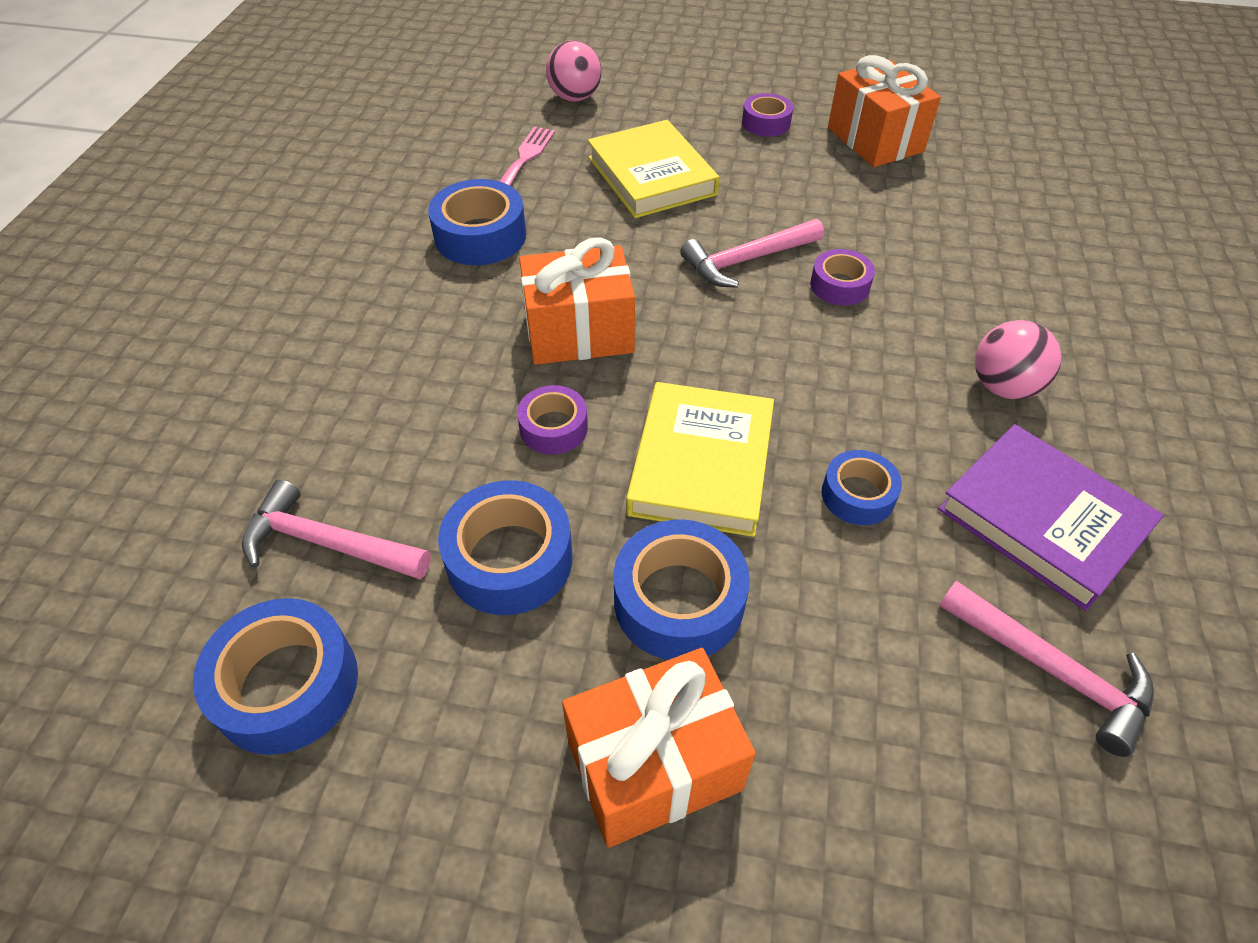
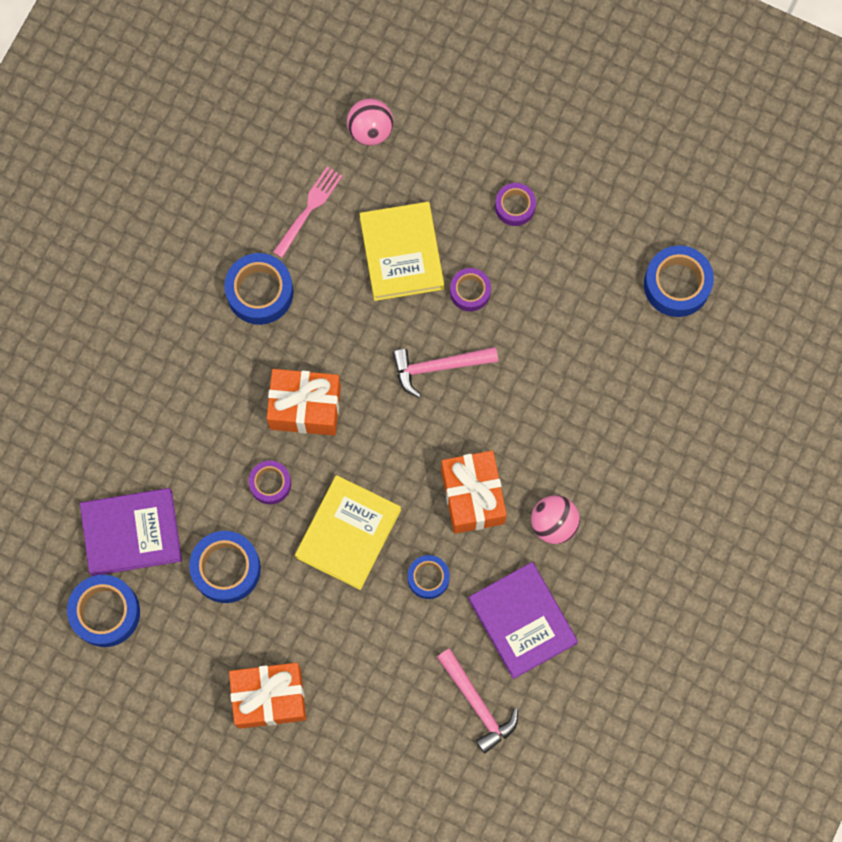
camera: 15 degrees right, 25 degrees up
(328, 543) = (132, 533): pink hammer -> purple book
(678, 601) = (307, 617): blue tape -> blue tape (677, 284)
(839, 285) = (492, 408): purple tape -> purple tape (470, 291)
(875, 140) = (593, 251): orange gift -> orange gift (473, 496)

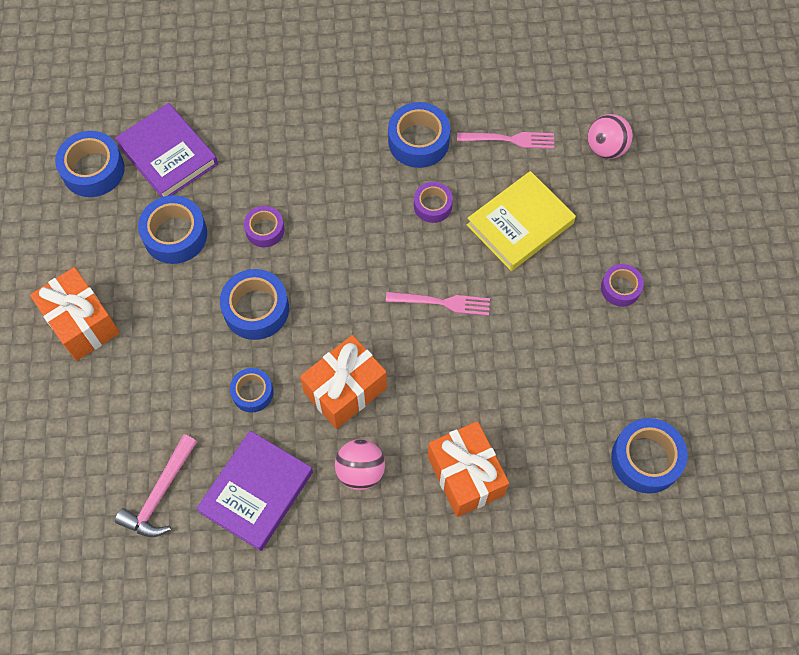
camera: 60 degrees right, 10 degrees down
(305, 407) = (344, 222): orange gift -> orange gift (465, 475)
(348, 533) = (256, 309): yellow book -> blue tape
(438, 366) = (442, 302): pink hammer -> pink fork
(470, 291) = (523, 292): purple tape -> purple tape (432, 205)

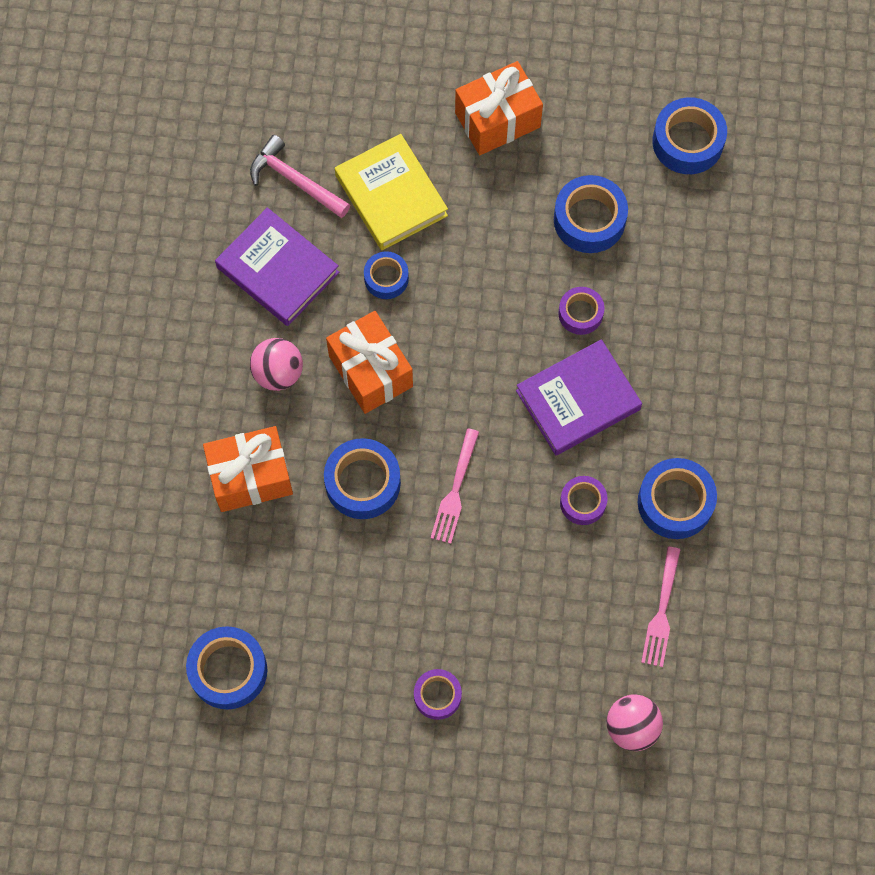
camera: 100 degrees right, 5 degrees up
(168, 155) = (696, 221): purple book -> purple book (578, 400)
(256, 309) = (483, 293): blue tape -> blue tape (362, 482)
(520, 224) = (541, 598): yellow book -> yellow book (391, 195)

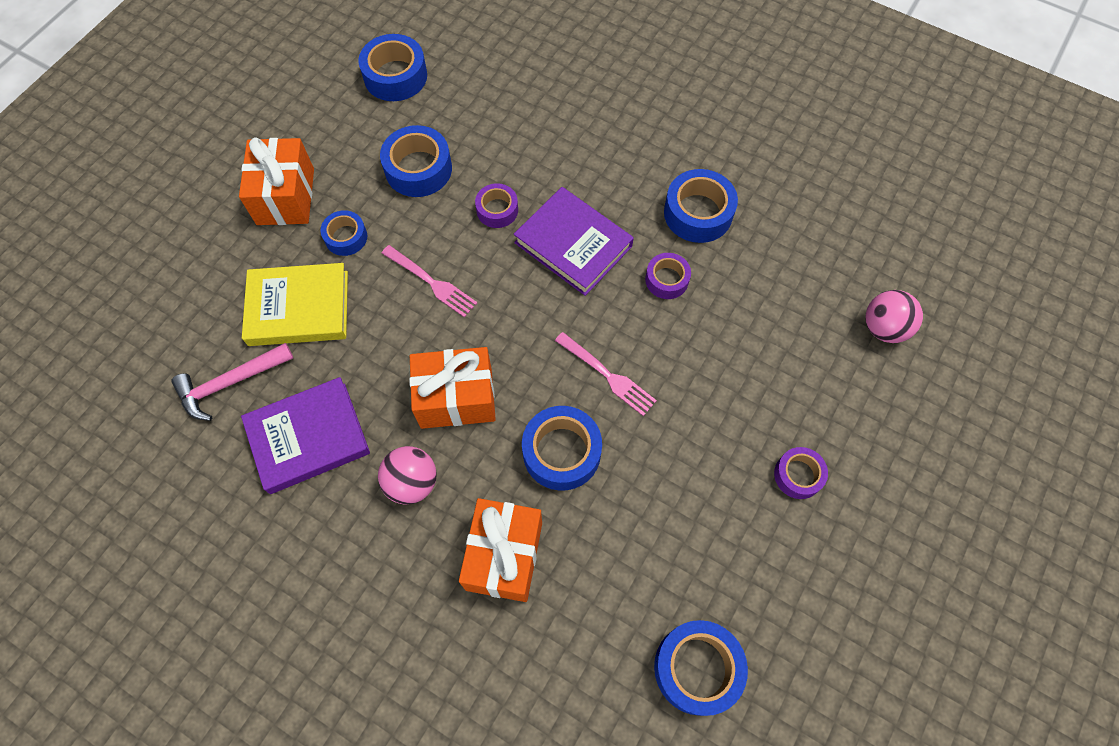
camera: 65 degrees left, 5 degrees down
(386, 278) = (375, 346): blue tape -> blue tape (346, 237)
(578, 400) = (573, 244): purple book -> purple book turned 45 degrees counterclockwise
(661, 611) = (789, 262): pink fork -> pink fork (431, 282)

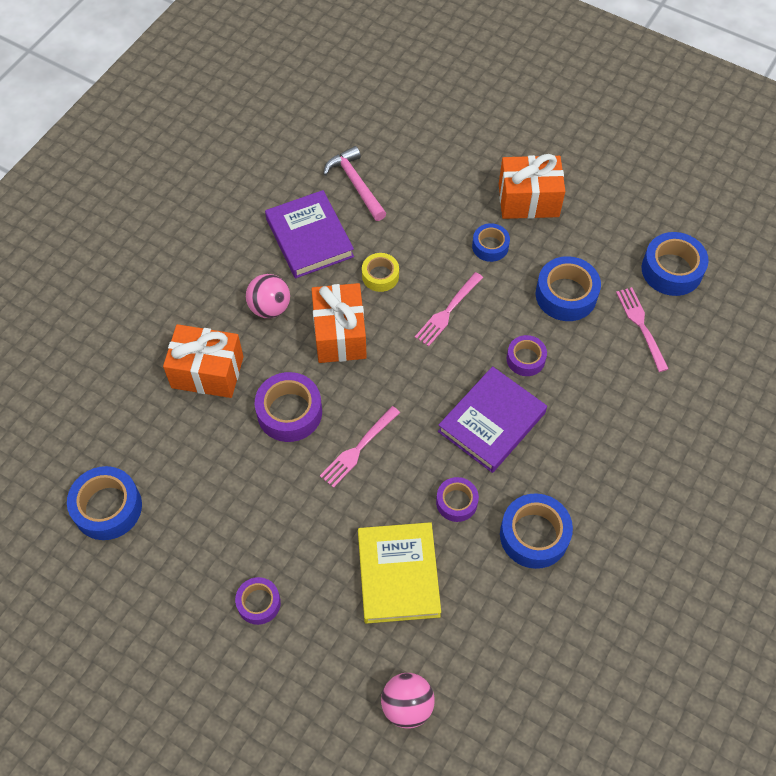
camera: 90 degrees right, 5 degrees down
(299, 308) = (421, 220): yellow book -> yellow book (398, 575)
(376, 353) = (380, 276): none -> yellow tape
(461, 107) = (641, 326): none -> pink fork
(561, 452) = (289, 412): blue tape -> purple tape

